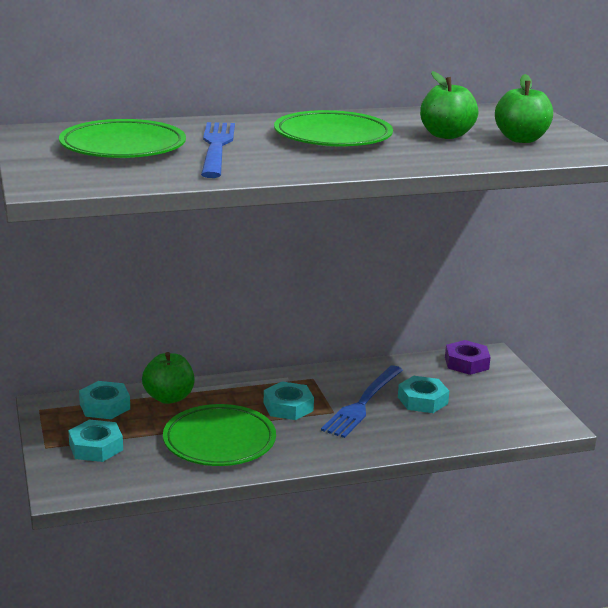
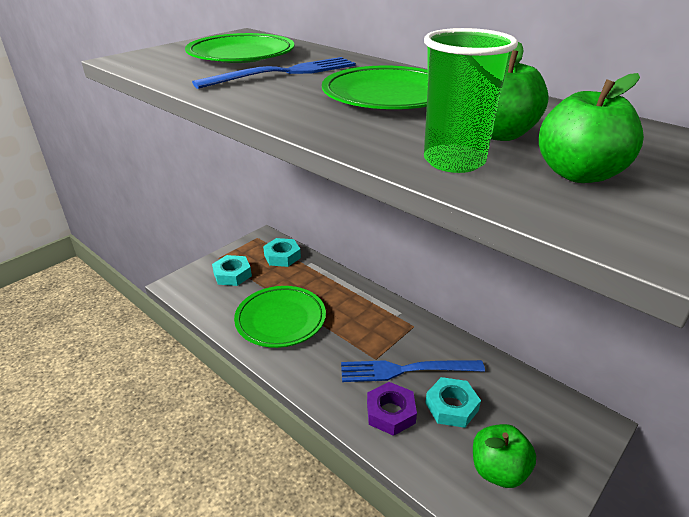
camera: 60 degrees right, 10 degrees up
(169, 398) = (316, 274): green apple -> green apple (498, 470)
(288, 407) = (358, 331): turquoise nut -> none
(466, 363) = (556, 410): purple nut -> purple nut (390, 413)
(473, 154) = (454, 161): none -> green cup

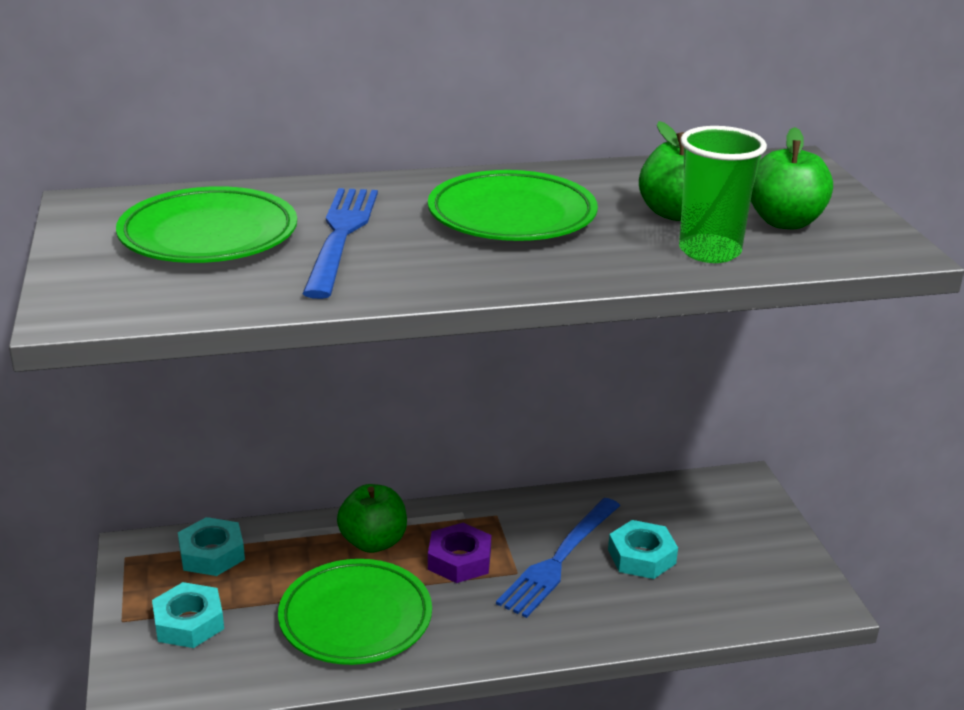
camera: 55 degrees left, 5 degrees down
(390, 413) = (609, 604): purple nut -> purple nut (459, 560)
(498, 470) = (742, 573): green apple -> green apple (373, 542)

